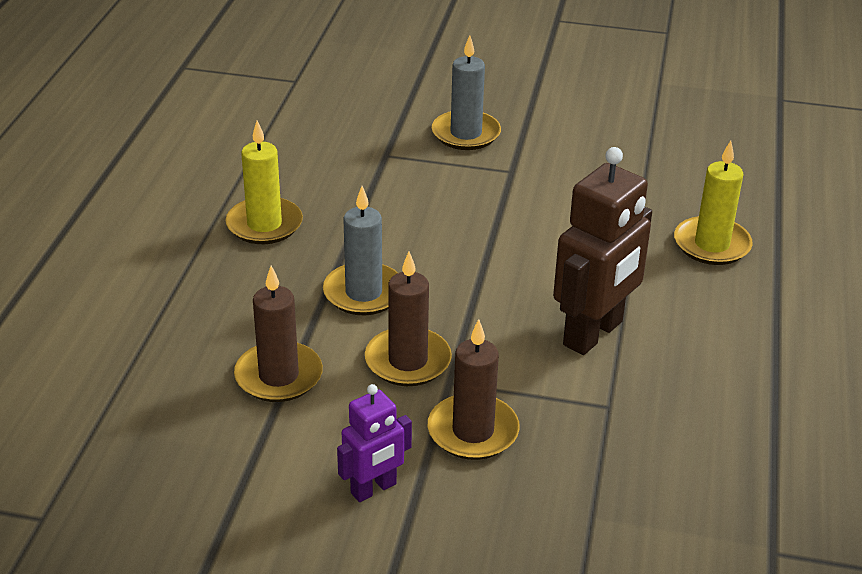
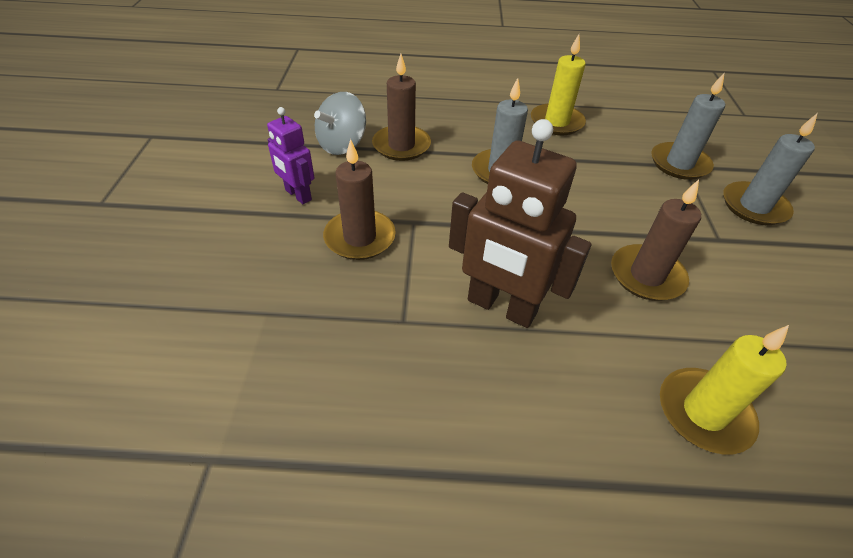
camera: 80 degrees right, 10 degrees up
(258, 438) = (342, 145): none -> grey spinning top
(382, 156) = (679, 164): none -> grey candle
(408, 361) = (431, 199): brown candle -> brown candle (646, 276)

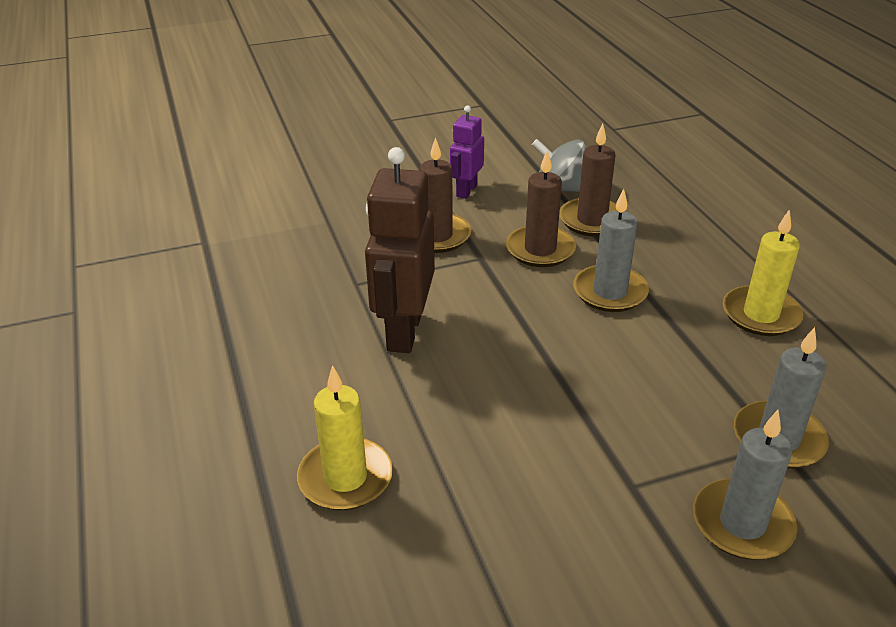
camera: 70 degrees right, 10 degrees down
(646, 276) = (514, 424): brown candle -> brown candle (540, 249)

